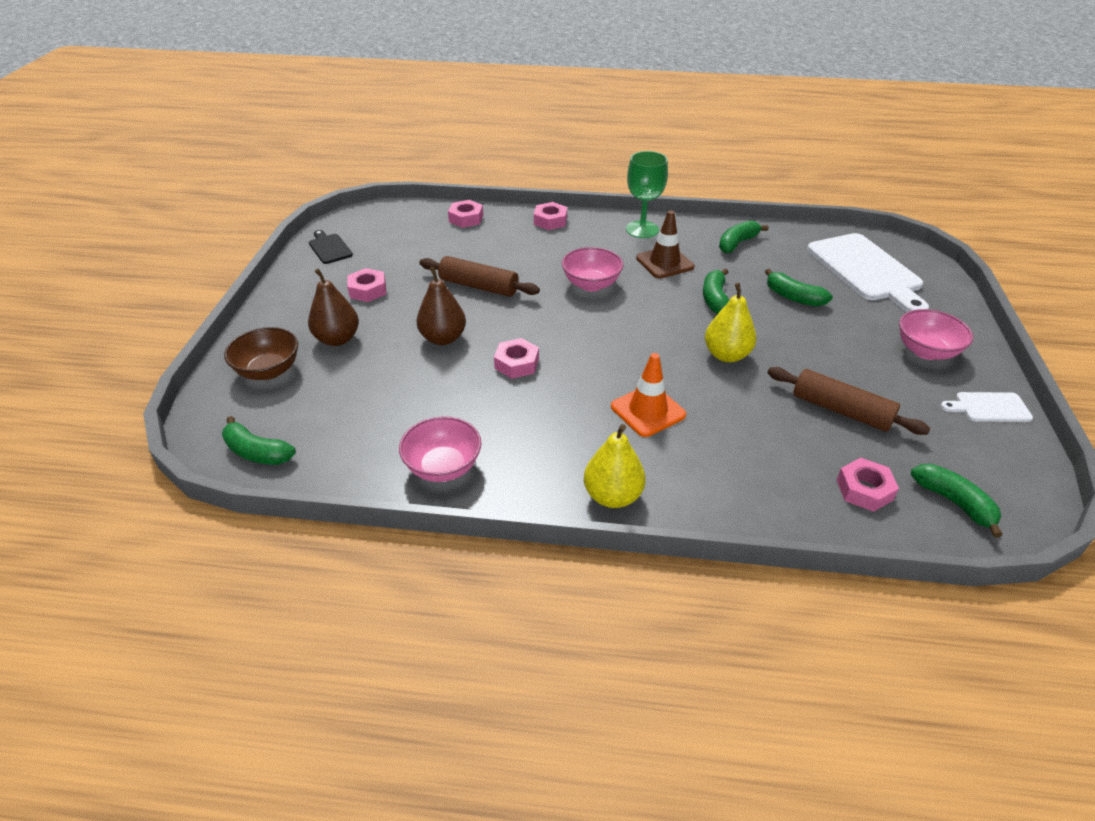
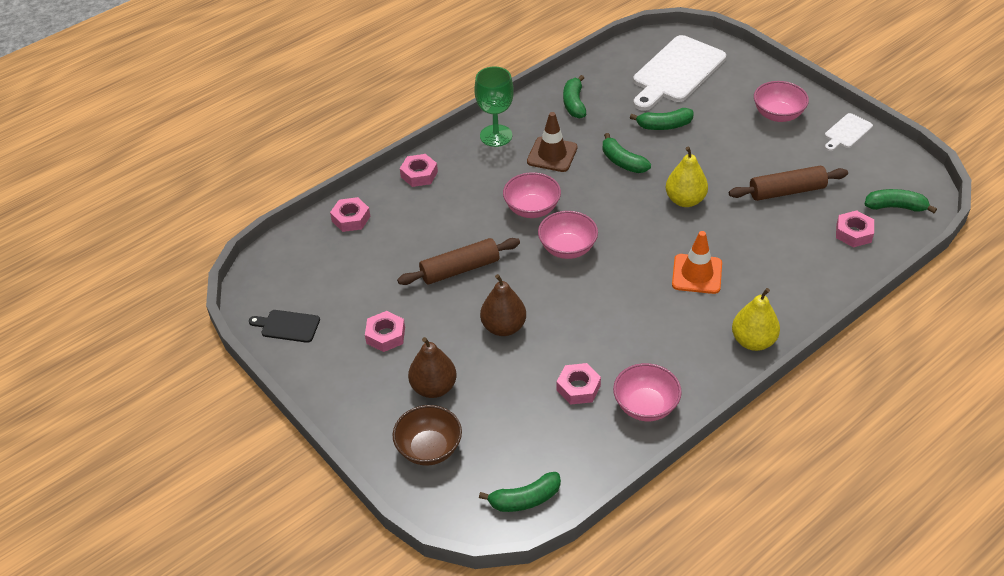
camera: 45 degrees left, 5 degrees up
(517, 363) = (579, 306): pink nut -> pink nut (578, 388)
(574, 323) = (567, 248): none -> pink bowl
(866, 270) = (676, 72): white cutting board -> white cutting board turned 105 degrees clockwise

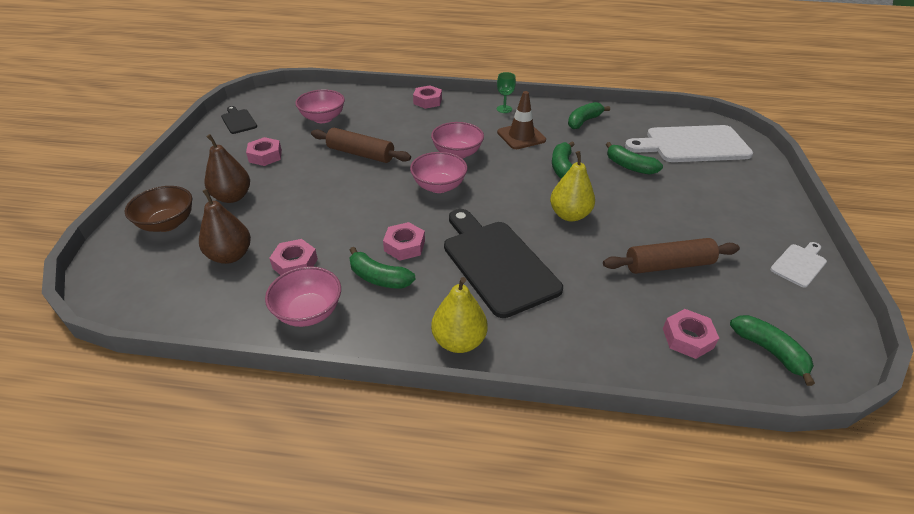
camera: 45 degrees right, 5 degrees down
(351, 218) = (357, 98): pink nut -> pink nut (404, 246)
(496, 136) = (504, 109): green goblet -> green goblet, size x0.56
(503, 327) = (324, 197): brown pear -> brown pear (230, 256)
(525, 499) = (143, 296): green banana -> green banana (378, 278)
(697, 274) = (497, 263): orange traffic cone -> black cutting board
(778, 115) = (743, 214): pink bowl -> pink bowl (323, 118)
(786, 191) = (668, 265): brown rolling pin -> brown rolling pin turned 45 degrees counterclockwise
(847, 132) = (799, 264): white cutting board -> white cutting board turned 135 degrees clockwise

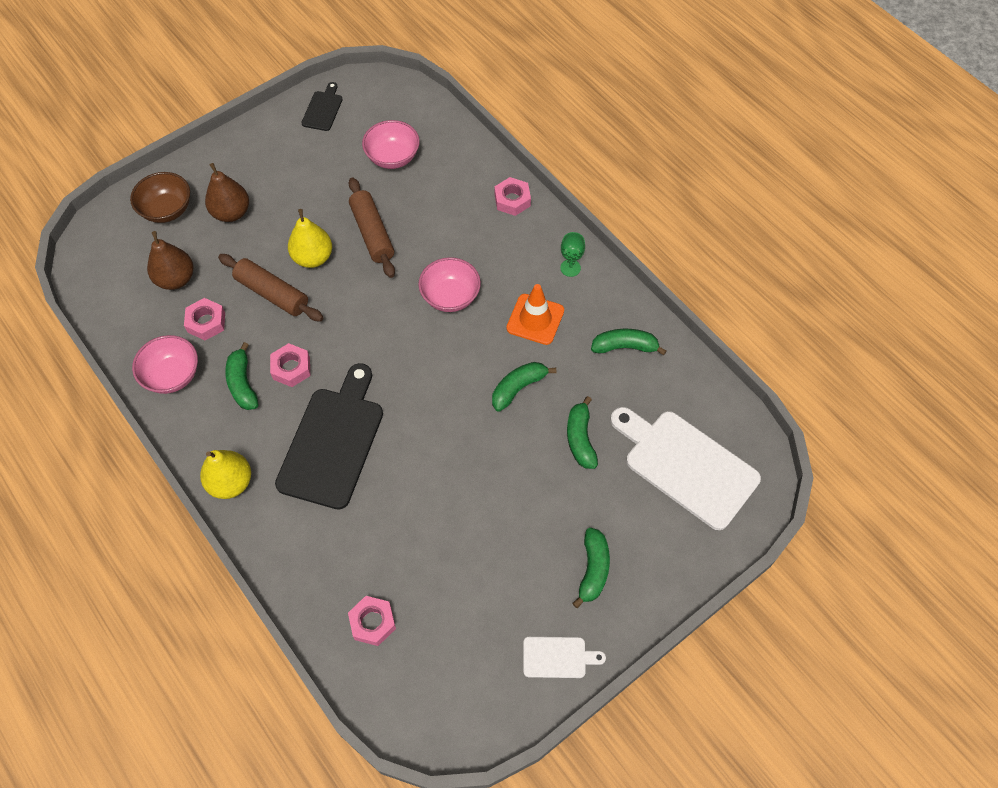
camera: 45 degrees right, 20 degrees up
(265, 156) = (299, 177): pink nut -> none
(439, 186) = (388, 325): pink bowl -> none
(521, 136) = (535, 319): brown traffic cone -> orange traffic cone
(569, 215) = (448, 445): yellow pear -> yellow pear (313, 257)
(668, 265) = (452, 559): brown rolling pin -> brown rolling pin (272, 293)
(769, 351) = (411, 685): green banana -> green banana (593, 570)

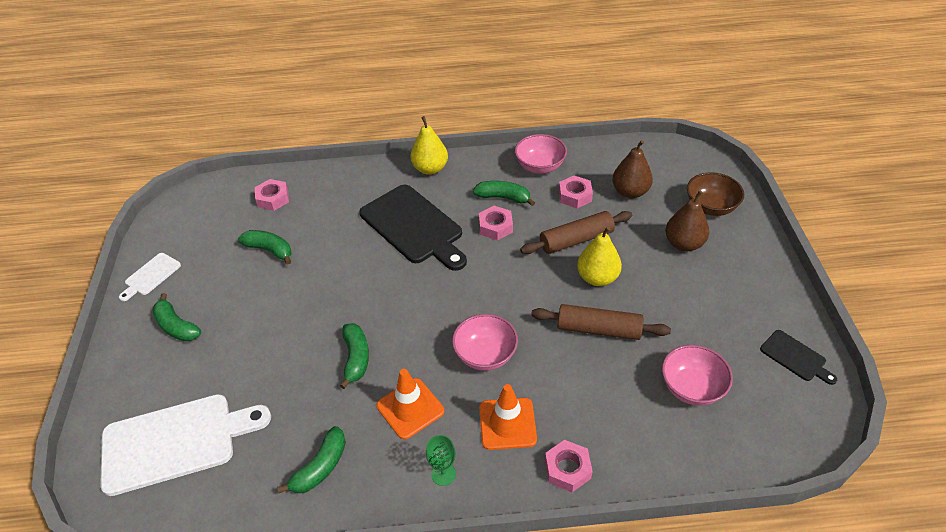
camera: 125 degrees right, 15 degrees down
(502, 251) = (507, 424): none -> orange traffic cone
(580, 438) = (273, 377): green banana -> green banana (269, 250)

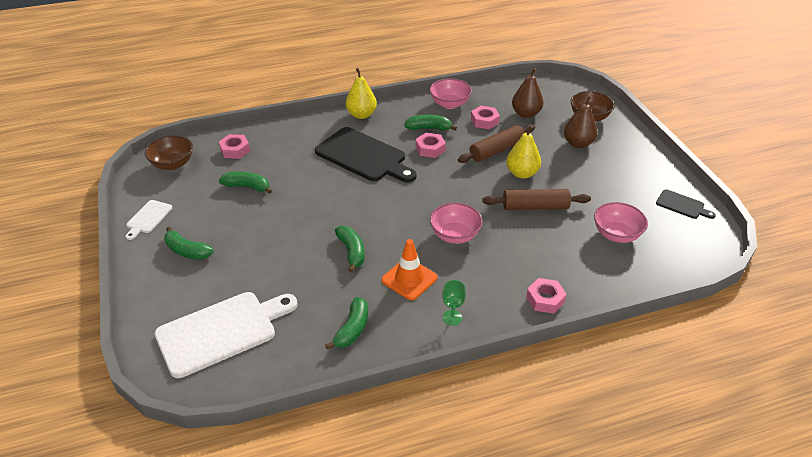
camera: 15 degrees left, 5 degrees down
(200, 208) = (173, 164): none -> brown bowl
(507, 424) = (489, 277): orange traffic cone -> none

